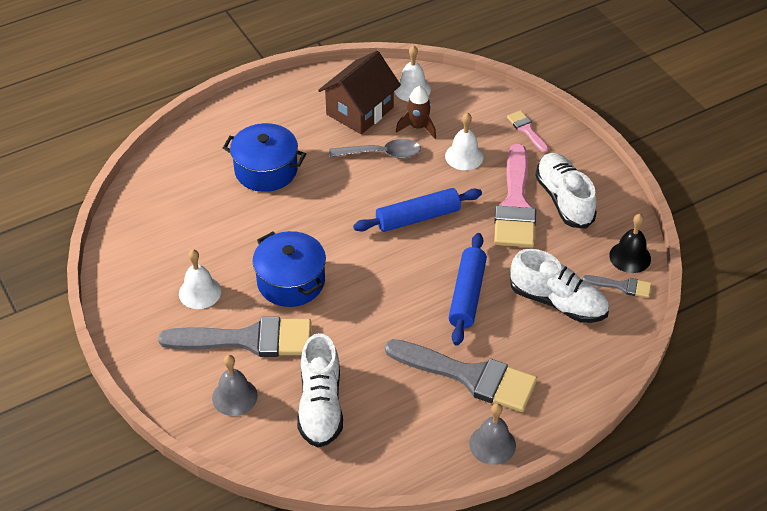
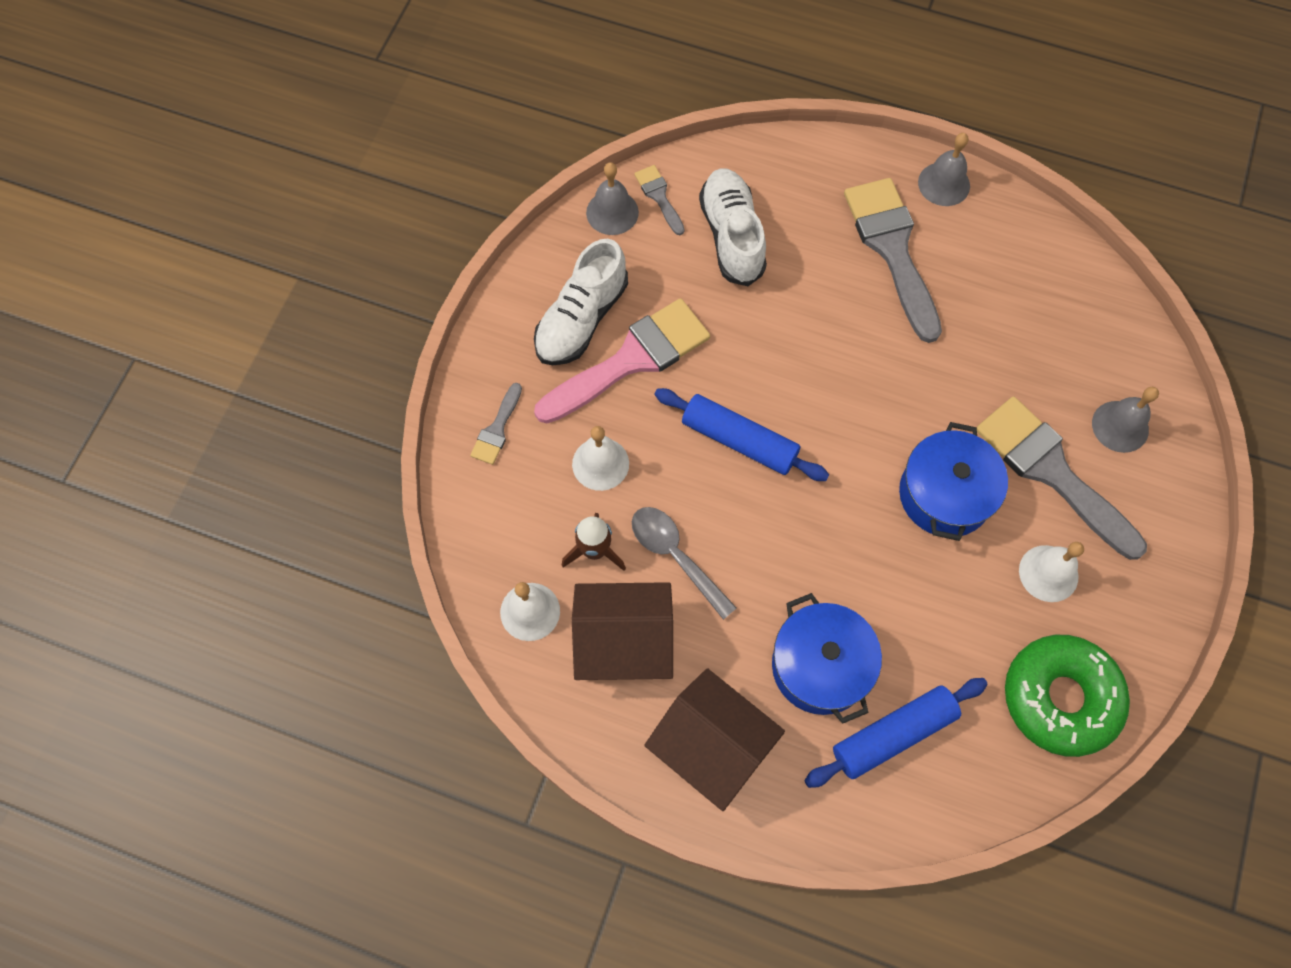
camera: 130 degrees left, 20 degrees up
(140, 247) = (1060, 698): none -> green donut
(277, 111) = (711, 746): none -> brown house
(320, 405) = (1050, 345): white shoe -> none
(467, 295) = (799, 318): blue rolling pin -> blue rolling pin (893, 734)
(526, 130) = (497, 429): pink brush -> grey brush
(630, 257) = (612, 212): black bell -> grey bell

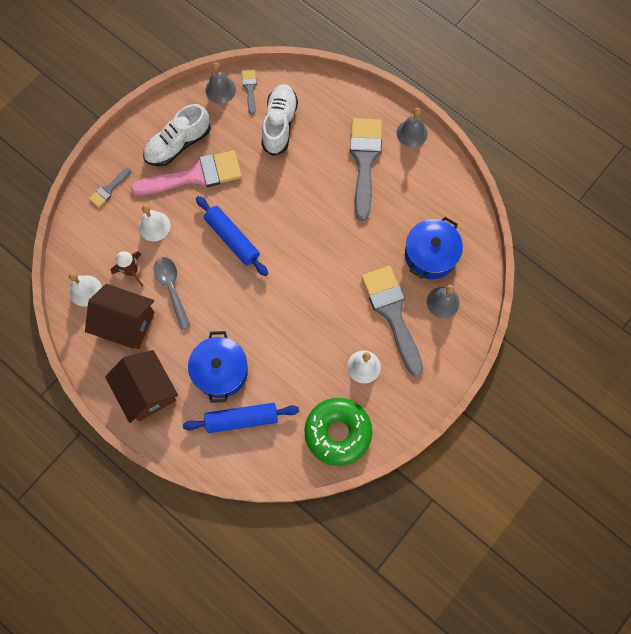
camera: 20 degrees right, 5 degrees up
(945, 494) = (328, 305): blue pot -> blue pot (430, 255)

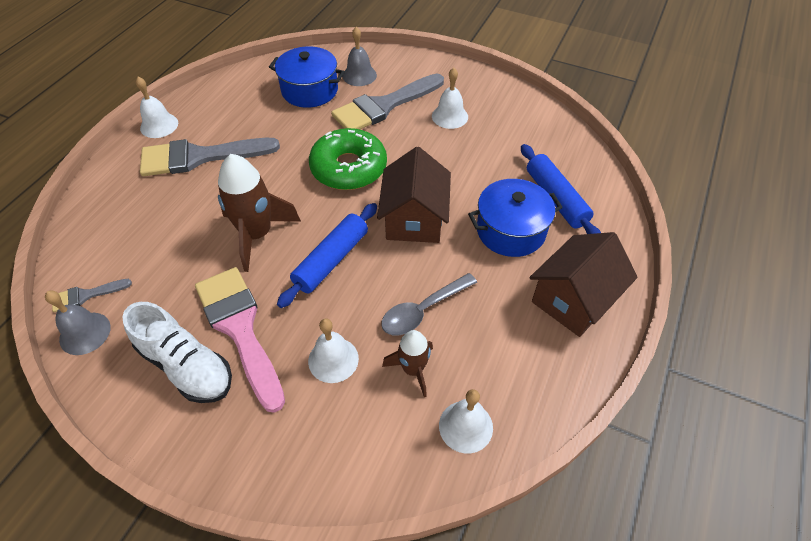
camera: 105 degrees left, 20 degrees down
(108, 189) = (281, 448): grey brush -> none
(126, 323) = (494, 353): brown house -> brown house (414, 219)
(270, 193) = (257, 235): none -> brown rocket
(279, 124) = (148, 248): white shoe -> none
(338, 432) = (527, 122): green donut -> green donut (349, 168)
(412, 133) = (159, 125): grey bell -> white bell

